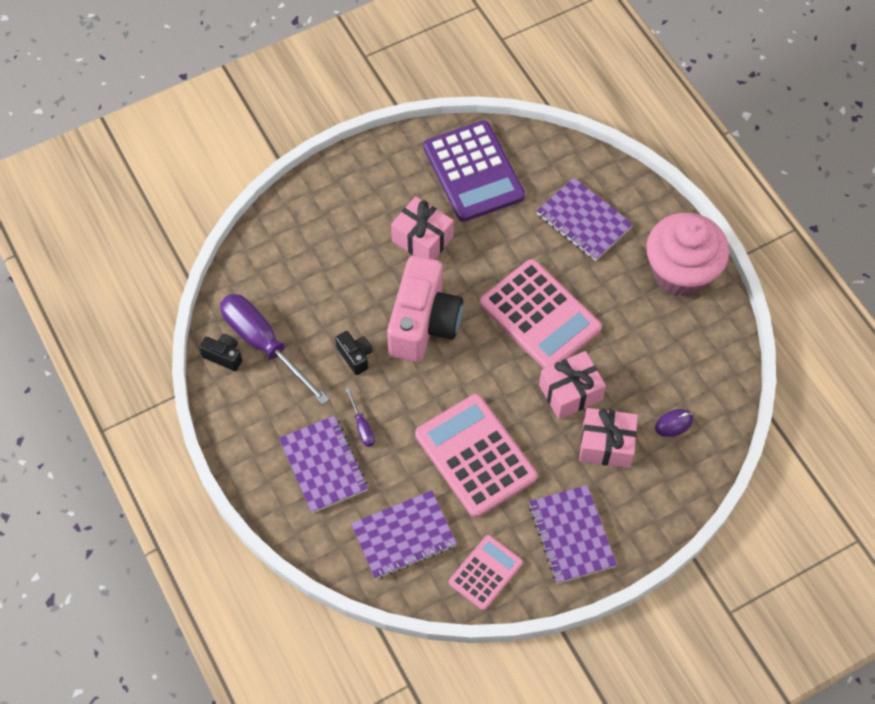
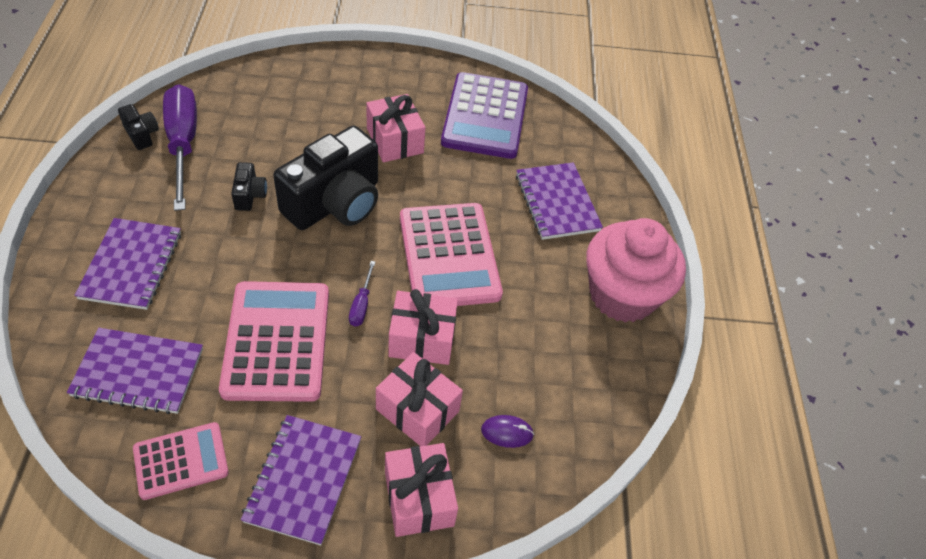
camera: 25 degrees right, 10 degrees down
(362, 426) = (198, 253): purple screwdriver -> purple screwdriver (361, 304)
(424, 323) = (335, 203): pink camera -> black camera
(651, 501) = (419, 498): none -> pink gift

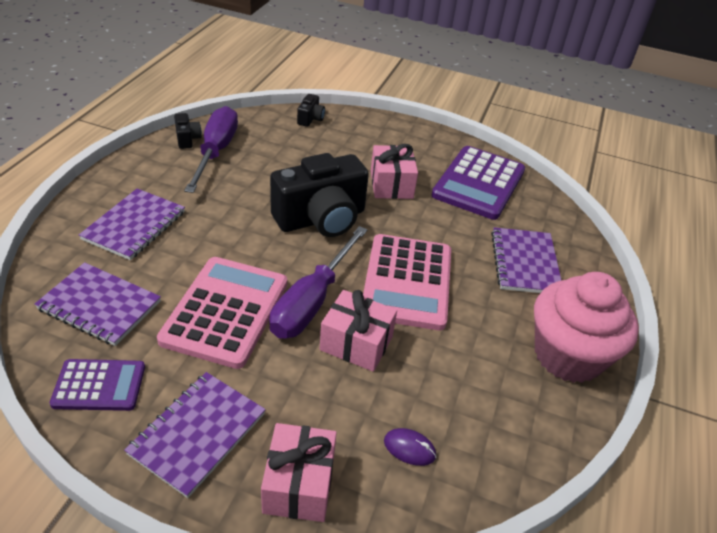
camera: 20 degrees right, 10 degrees down
(181, 461) = (99, 385): pink calculator -> purple calculator
(250, 195) = (252, 197): black camera -> black camera (310, 119)
(361, 304) = (312, 301): purple screwdriver -> purple screwdriver, size x2.32
(417, 410) = (328, 403): pink gift -> none

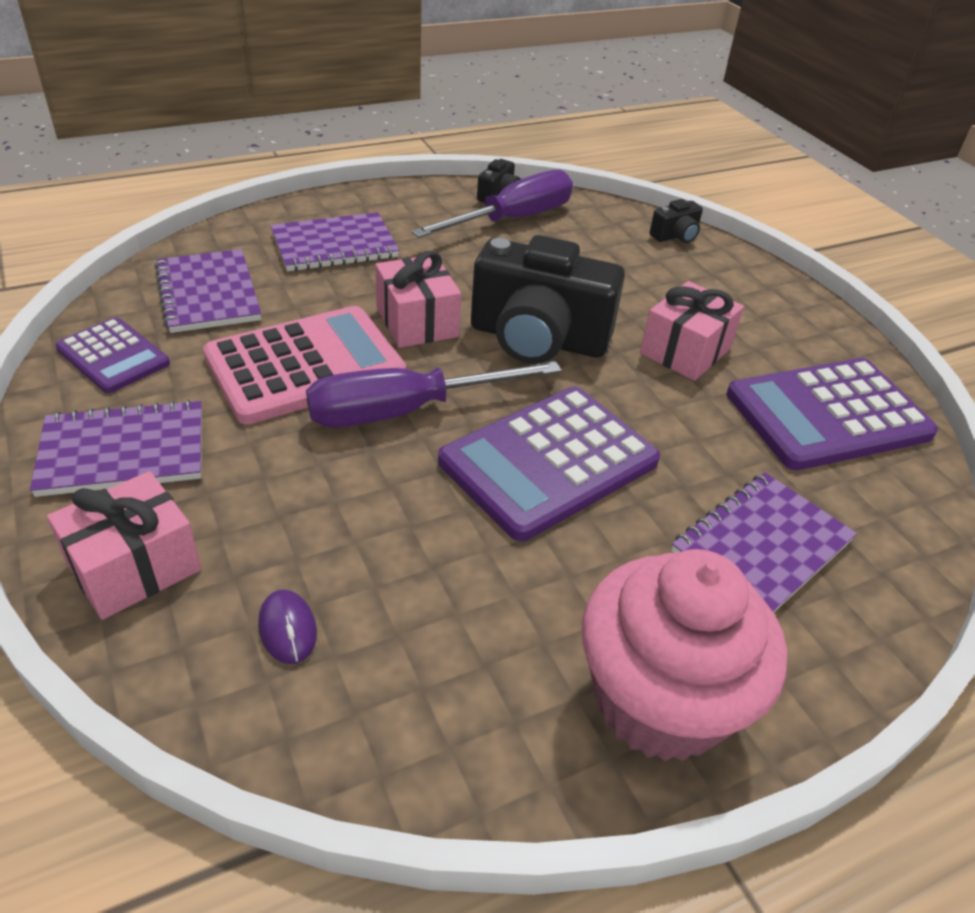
camera: 45 degrees right, 0 degrees up
(356, 343) = (391, 482): pink gift -> pink gift (417, 322)
(407, 282) = (548, 462): pink calculator -> purple calculator

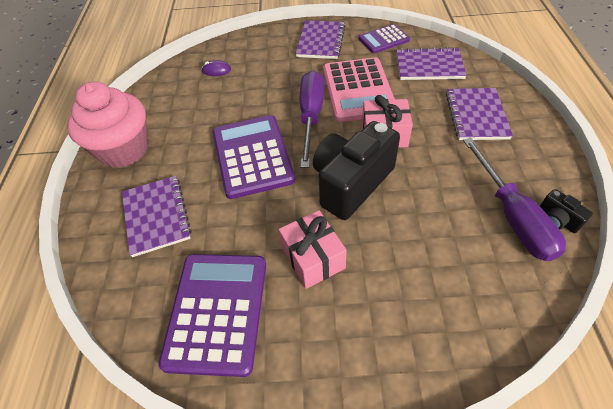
camera: 120 degrees right, 10 degrees up
(134, 566) = (262, 43): pink gift -> none
(675, 236) = (479, 335): black camera -> none

